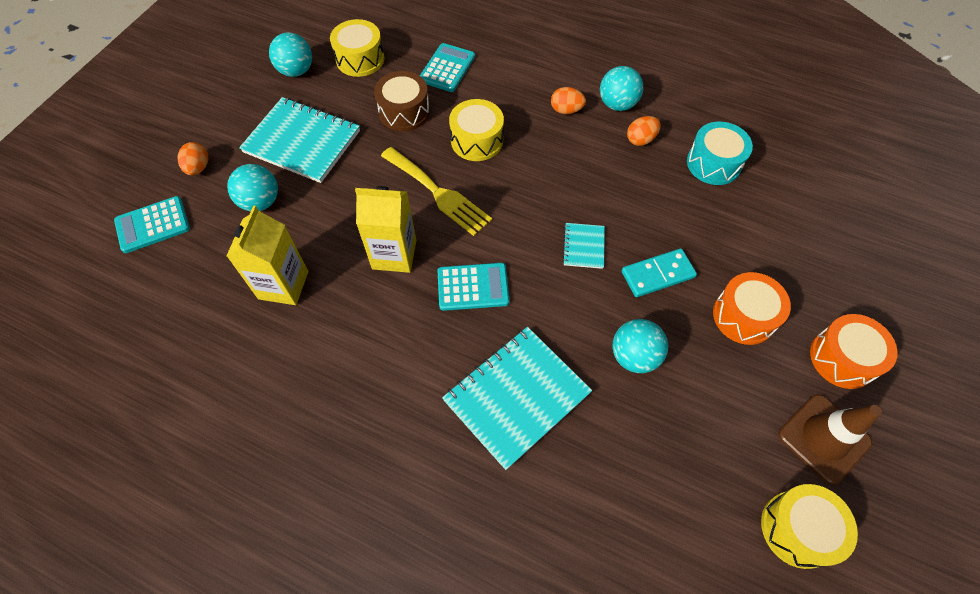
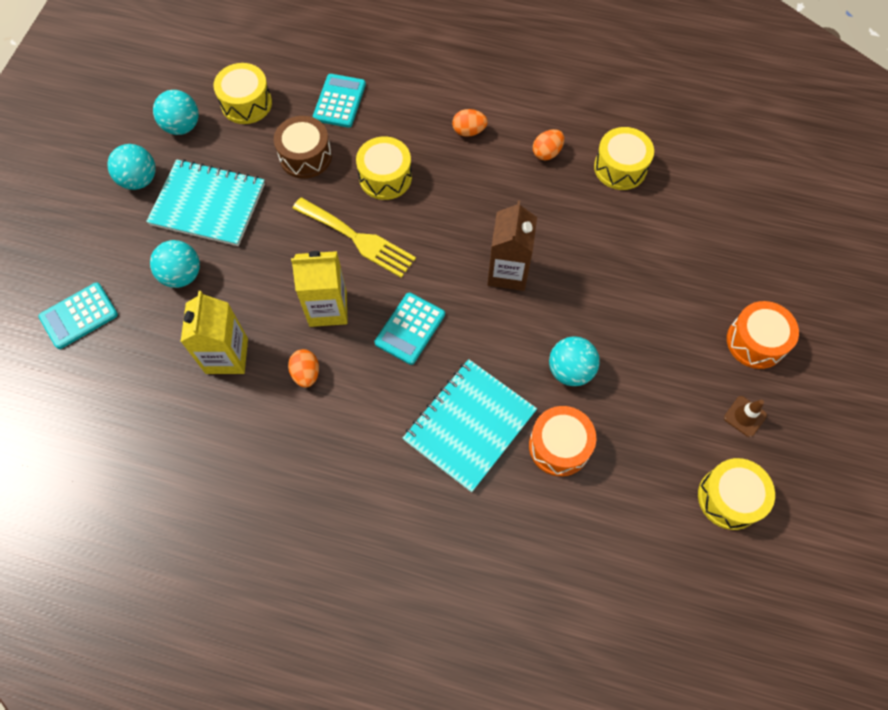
camera: 10 degrees left, 5 degrees up
(198, 168) = (108, 248): orange egg -> orange egg (306, 373)
(473, 287) = (410, 328): turquoise calculator -> turquoise calculator turned 135 degrees clockwise
(583, 246) = (508, 272): turquoise notebook -> brown carton
(617, 104) = (518, 117): turquoise ball -> turquoise ball (139, 180)
(657, 274) = (581, 288): turquoise domino -> none
(713, 163) = (620, 167): turquoise drum -> yellow drum
(744, 316) = (664, 316): orange drum -> orange drum (559, 446)
(824, 438) = (745, 416): brown traffic cone -> brown traffic cone, size x0.54

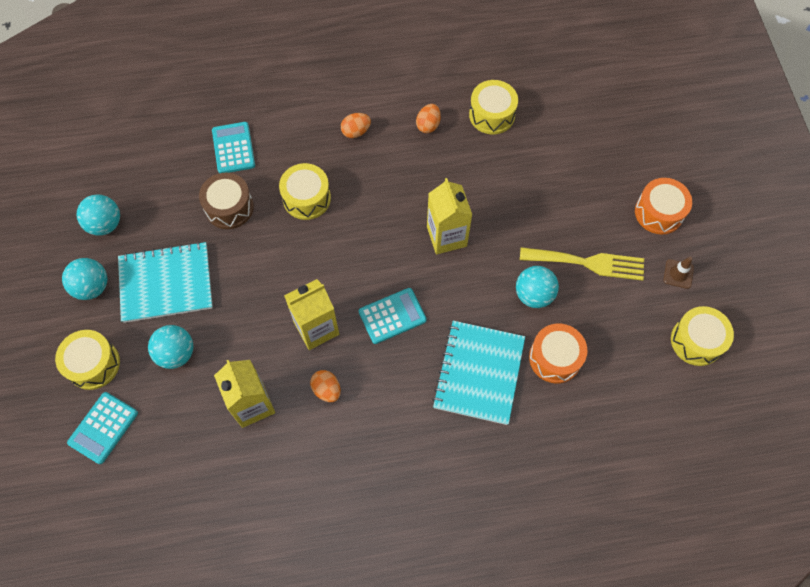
camera: 25 degrees left, 0 degrees up
(246, 103) = (152, 181): yellow drum -> yellow drum (93, 364)
(358, 239) = (311, 260): yellow fork -> yellow fork (588, 263)
(410, 328) = (392, 316): turquoise calculator -> turquoise calculator turned 120 degrees counterclockwise
(508, 272) = (446, 236): brown carton -> yellow carton

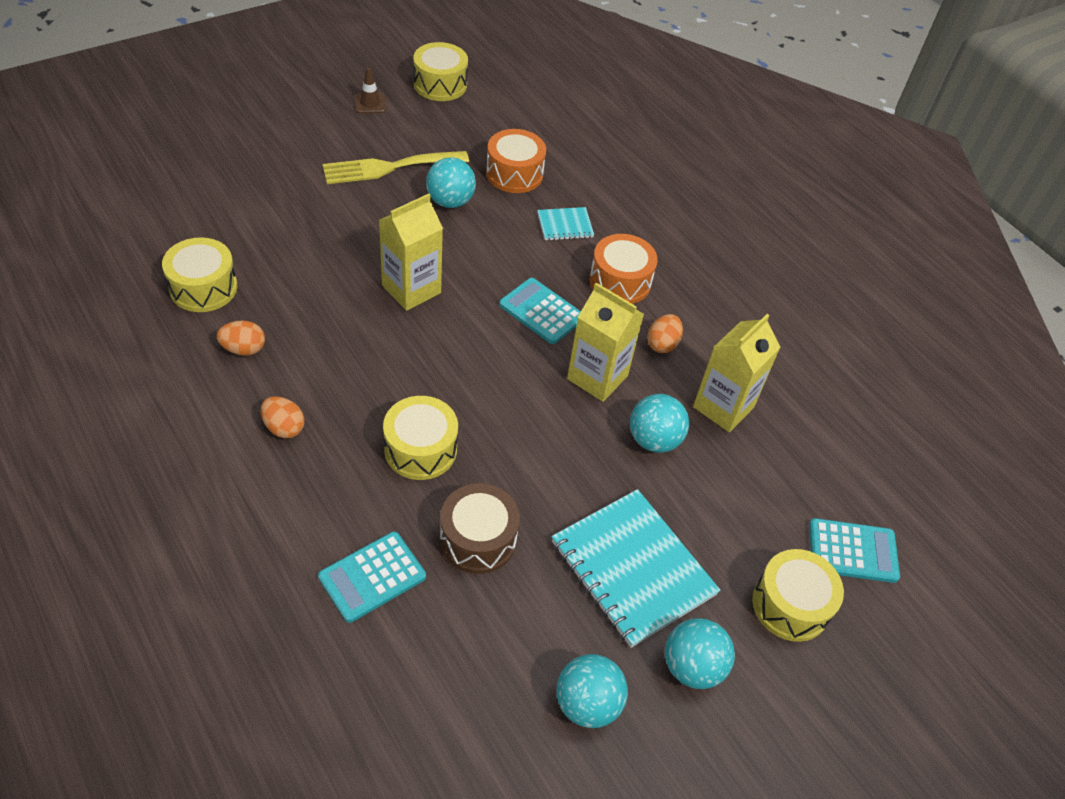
camera: 120 degrees left, 15 degrees down
(176, 353) = (716, 512): turquoise ball -> turquoise ball (654, 440)
(478, 373) = (565, 225): turquoise notebook -> turquoise notebook, size x0.48
(588, 263) = (389, 167): yellow fork -> yellow fork turned 90 degrees counterclockwise
(659, 212) = (298, 125): orange drum -> orange drum (620, 281)

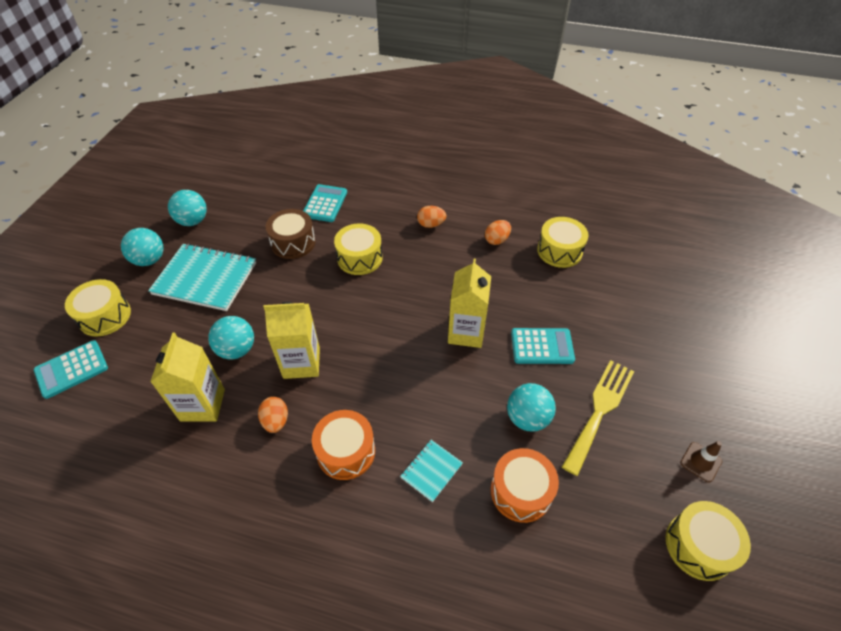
camera: 145 degrees right, 0 degrees up
(541, 311) = (376, 380): turquoise calculator -> turquoise calculator (542, 346)

